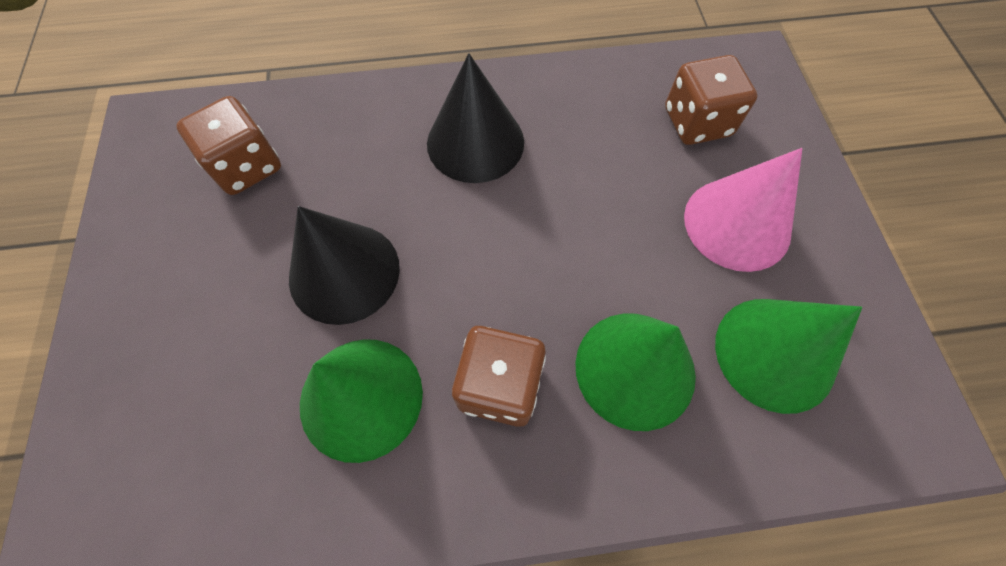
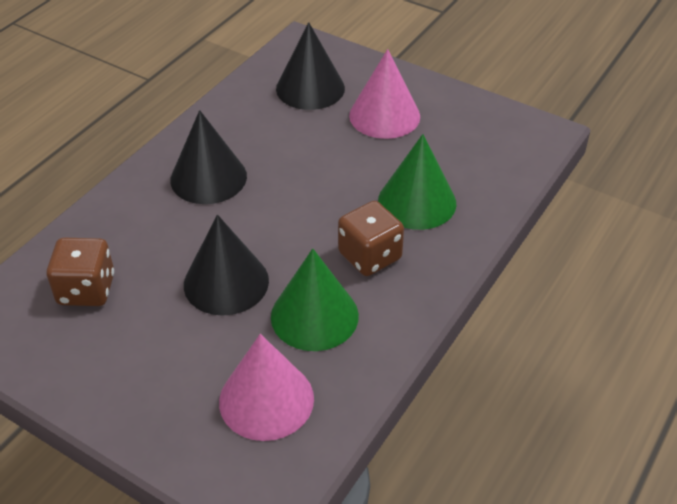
camera: 50 degrees left, 20 degrees down
(205, 444) = (266, 399): none -> pink cone
(697, 122) = (310, 88): brown dice -> black cone
(774, 353) = (462, 150): green cone -> none

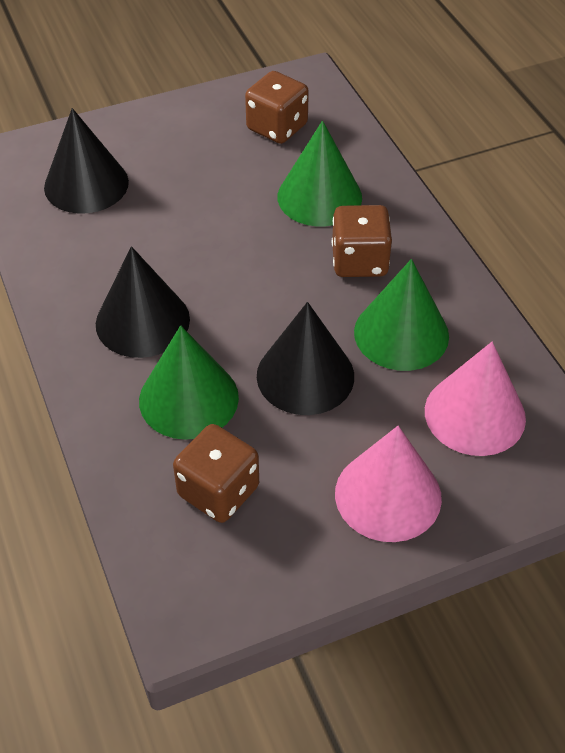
camera: 55 degrees left, 5 degrees up
(157, 234) = (188, 398): none -> green cone
(384, 115) = (183, 157): pink cone -> pink cone (388, 495)
(468, 143) = (277, 127): none -> brown dice

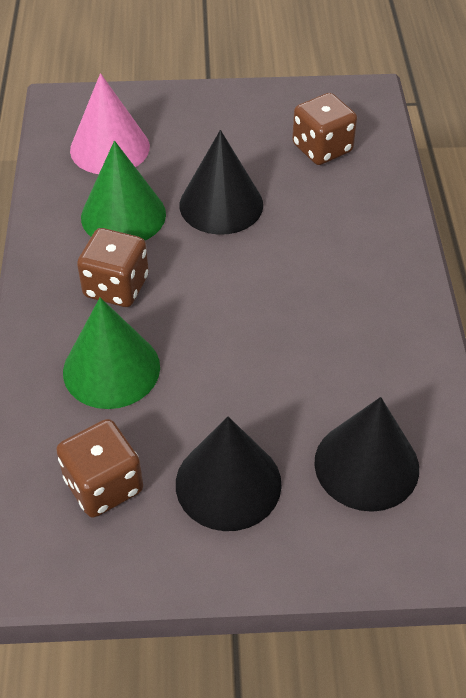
camera: 160 degrees left, 0 degrees up
(142, 321) = (343, 284): black cone -> black cone (228, 483)
(188, 398) = (323, 212): green cone -> none
(388, 495) = (205, 119): pink cone -> none

